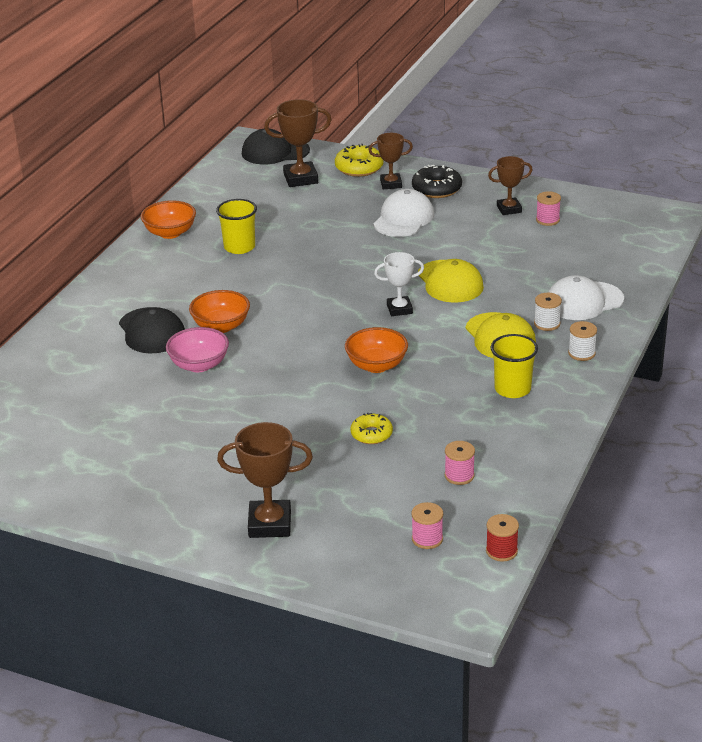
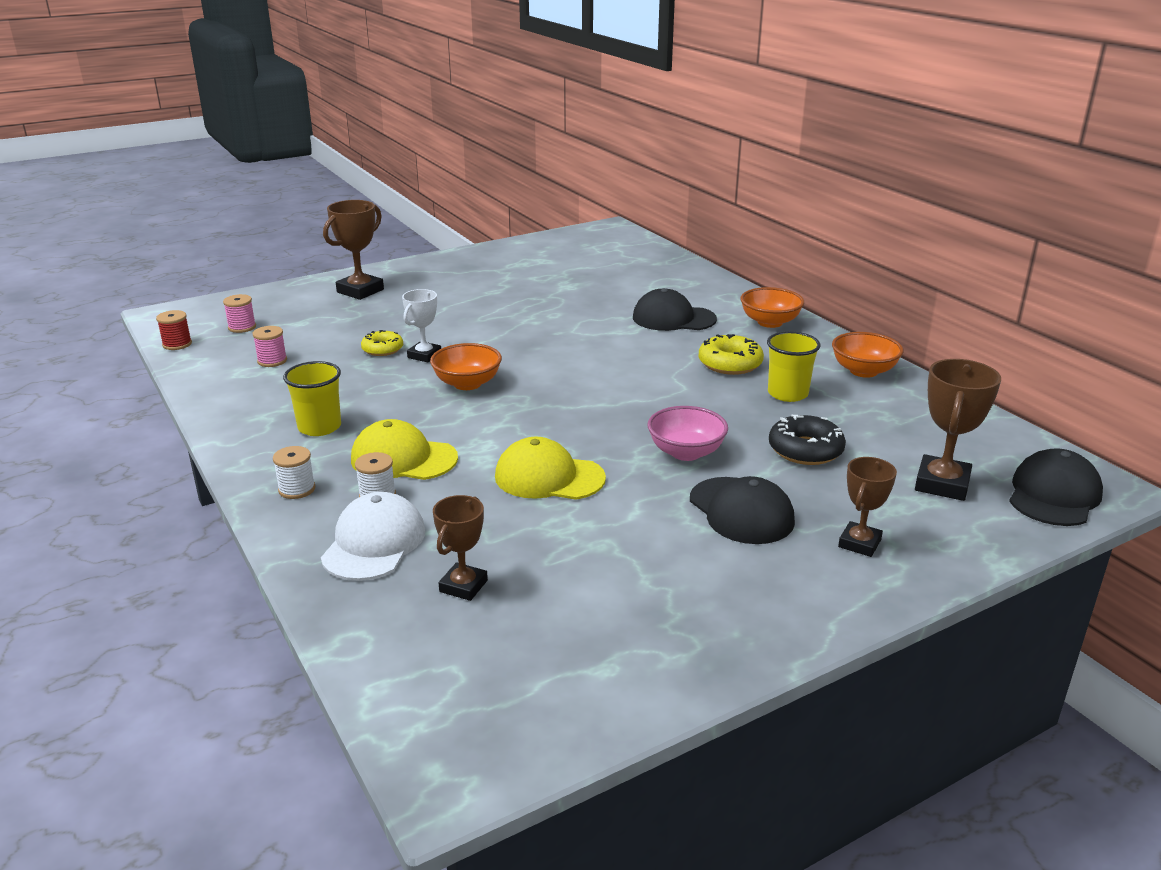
camera: 125 degrees right, 5 degrees down
(199, 365) = (591, 321): pink bowl -> pink bowl (686, 452)
(221, 326) = (639, 344): orange bowl -> orange bowl (770, 322)
(359, 168) = (941, 539): yellow donut -> yellow donut (730, 364)
(399, 309) = (540, 428): white trophy -> white trophy (424, 355)
(403, 219) = (741, 511): white cap -> black cap
(436, 189) = (805, 574): black donut -> black donut (805, 450)
(509, 209) = (671, 607): brown trophy -> brown trophy (463, 586)
(547, 220) = (597, 626): pink spool -> none

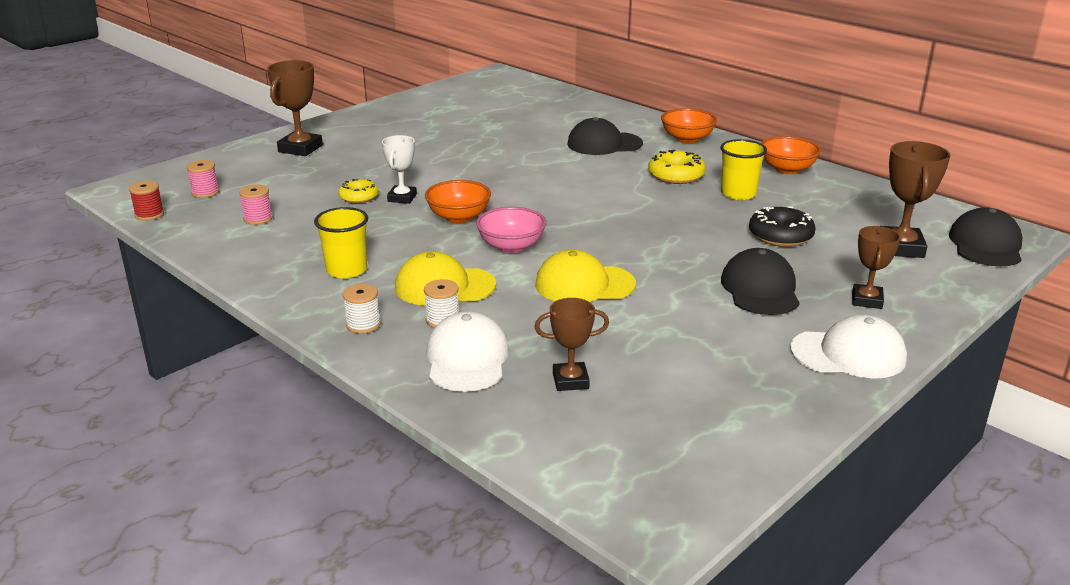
camera: 15 degrees left, 0 degrees up
(463, 586) = (570, 381): brown trophy -> brown trophy turned 75 degrees clockwise
(686, 452) = (686, 250): pink bowl -> pink bowl (511, 246)
(741, 511) = (760, 289): black cap -> black cap turned 135 degrees counterclockwise
(795, 607) = (848, 354): none -> white cap

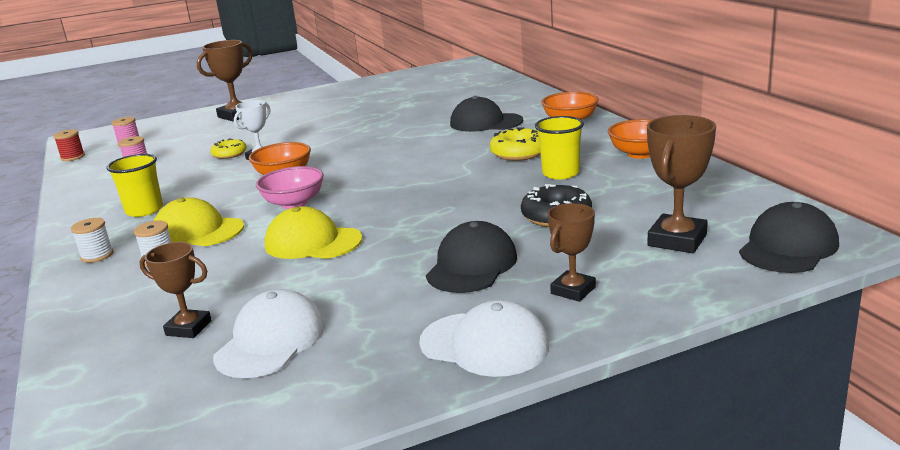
camera: 25 degrees right, 5 degrees down
(467, 358) = (134, 295): white cap -> white cap (271, 341)

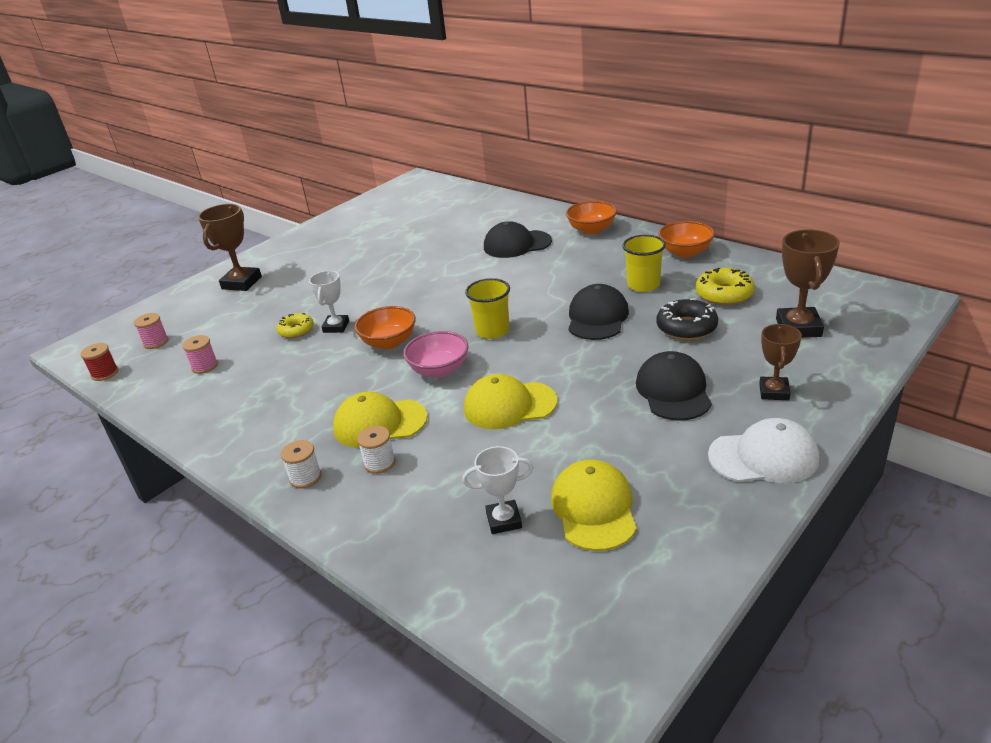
camera: 25 degrees left, 10 degrees up
(144, 210) = (288, 415): yellow cup -> yellow cup (492, 331)
(188, 328) = (504, 520): brown trophy -> white trophy
(271, 341) = (594, 508): white cap -> yellow cap
(519, 153) = (584, 271): yellow donut -> yellow donut (724, 294)
(788, 247) = (877, 315): black cap -> black cap (597, 317)

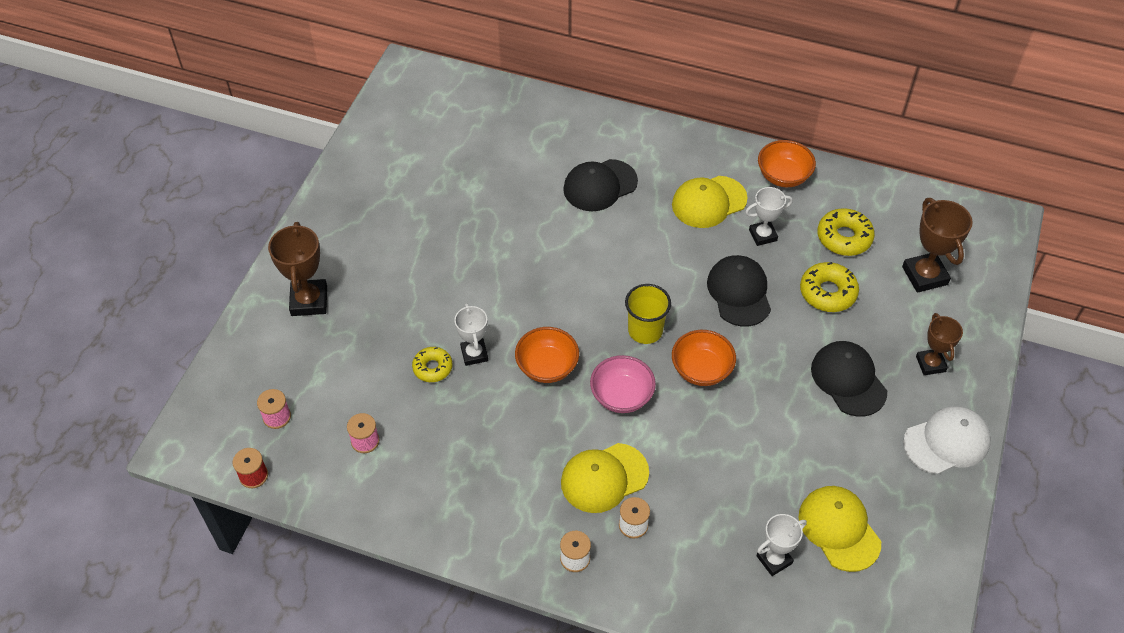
camera: 25 degrees left, 20 degrees up
(509, 405) = (713, 428): yellow cap -> yellow cap (708, 202)
(591, 230) = (670, 149): orange bowl -> orange bowl (701, 370)
(643, 285) = (763, 235): yellow cup -> white trophy
(686, 327) = (827, 292): black donut -> yellow donut

